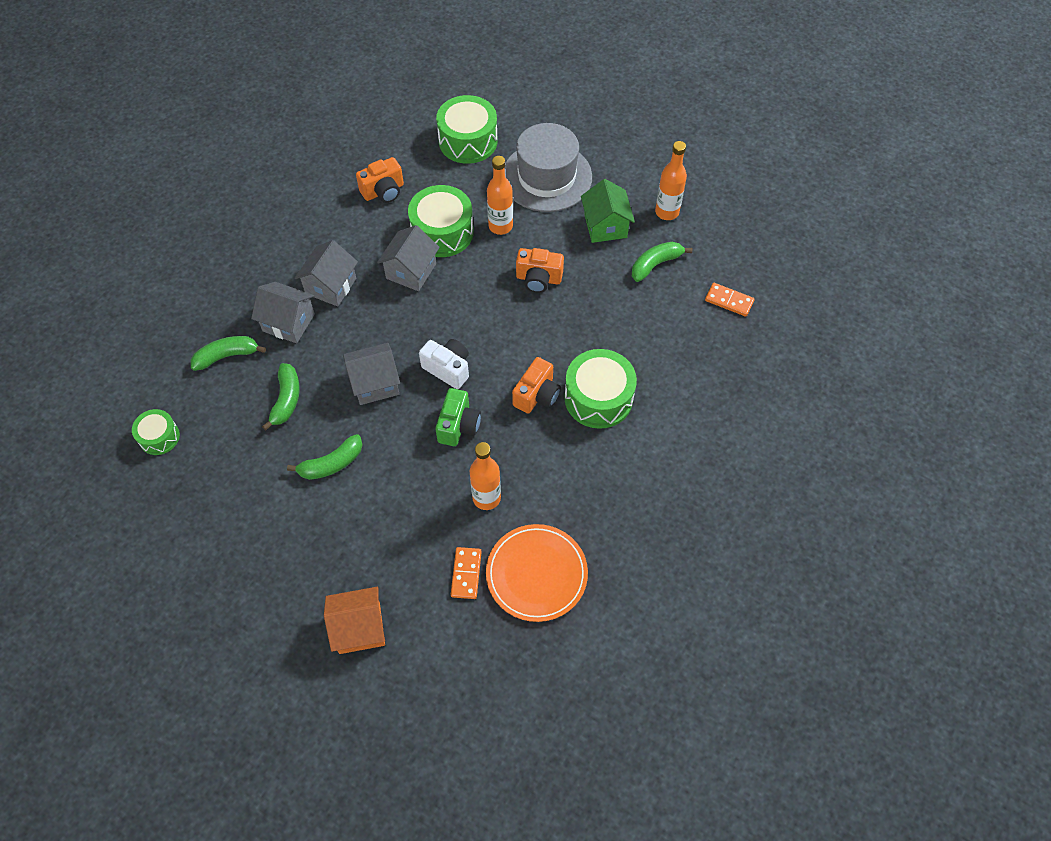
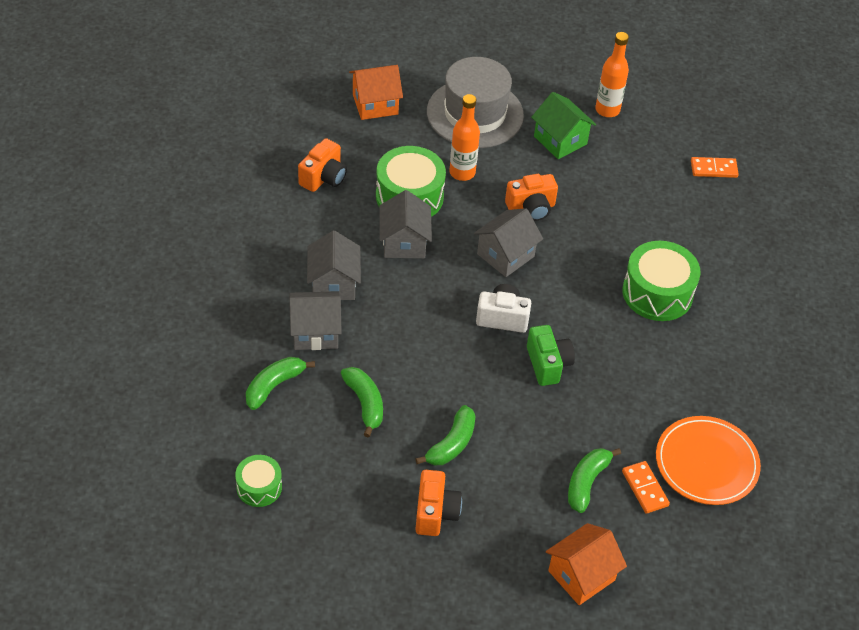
camera: 30 degrees left, 10 degrees down
(375, 383) = (442, 356): grey house -> grey house (505, 255)
(468, 141) = (375, 104): green drum -> orange house
(486, 498) = (617, 417): orange bottle -> none
(537, 395) = (601, 311): orange camera -> orange camera (435, 512)
(655, 264) = (628, 159): green banana -> green banana (587, 482)

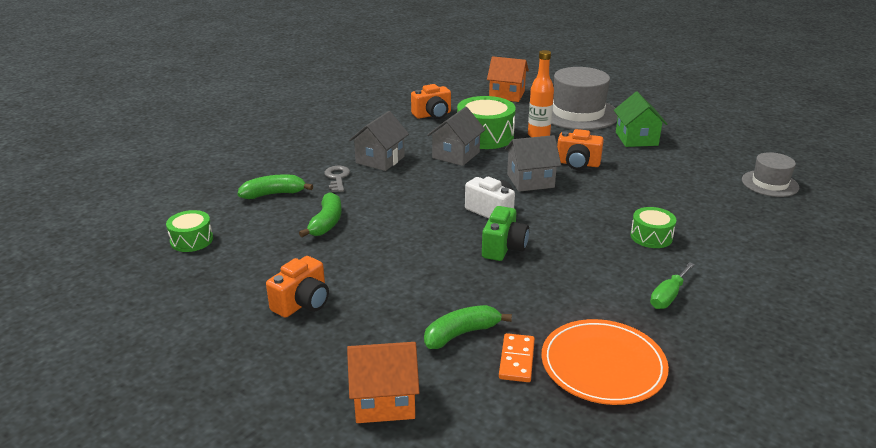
camera: 35 degrees right, 20 degrees down
(315, 332) = (337, 178): grey house -> grey key
(451, 444) = (366, 267): green banana -> none
(607, 110) = (692, 134): orange bottle -> none
(657, 293) = (651, 237): green drum -> green drum, size x0.57
(710, 364) = (668, 296): none -> green screwdriver
(713, 169) = (770, 183): orange domino -> grey hat

